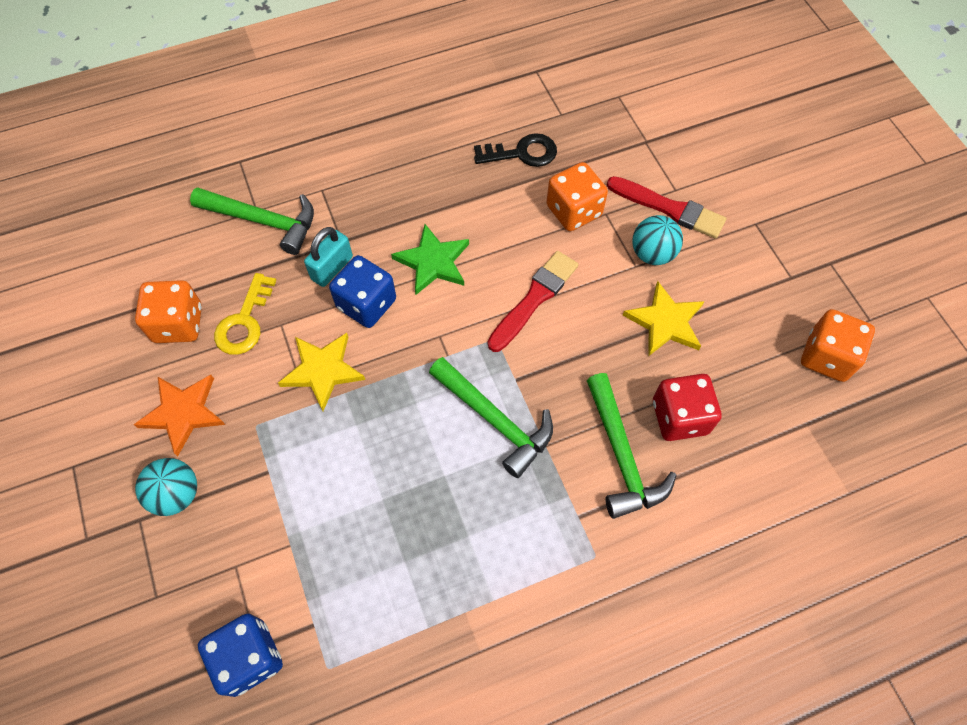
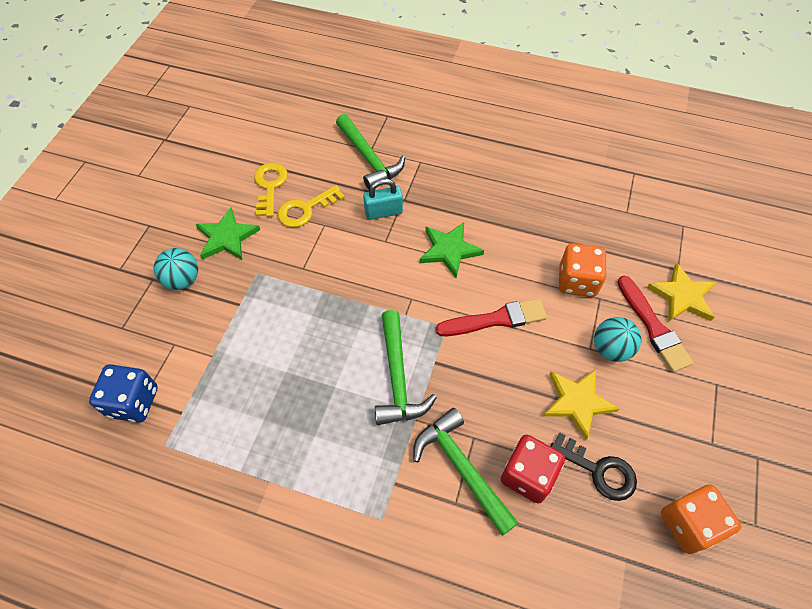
camera: 40 degrees right, 5 degrees down
(178, 324) = (270, 186): orange dice -> yellow key
(183, 413) = (227, 237): orange star -> green star
(322, 370) = (322, 269): yellow star -> yellow star (682, 296)
(366, 304) = (384, 247): blue dice -> none
(522, 153) = (574, 220): black key -> black key (599, 470)
(622, 456) = (461, 468): green hammer -> green hammer turned 120 degrees clockwise

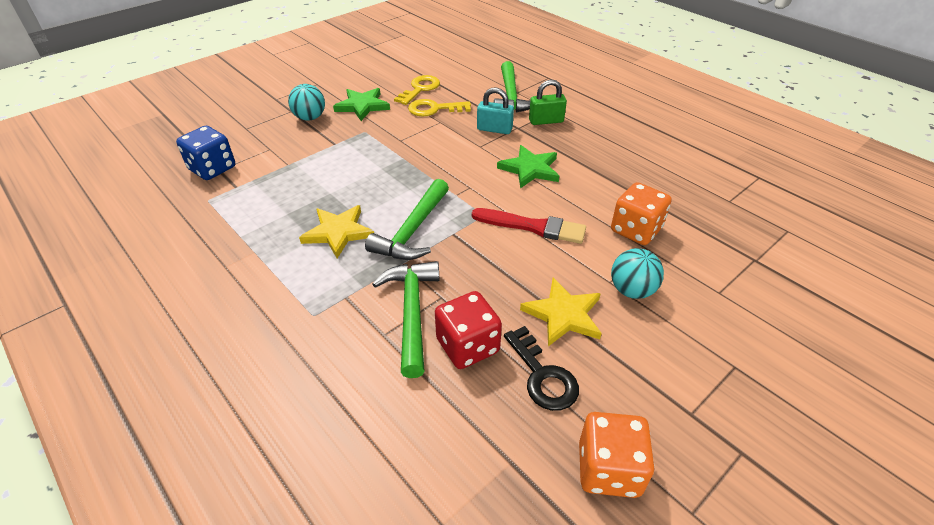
camera: 30 degrees right, 15 degrees down
(423, 179) = (546, 121): none -> green padlock
(653, 327) = (693, 292): red brush -> none
(682, 296) = (745, 281): yellow star -> yellow star (338, 232)

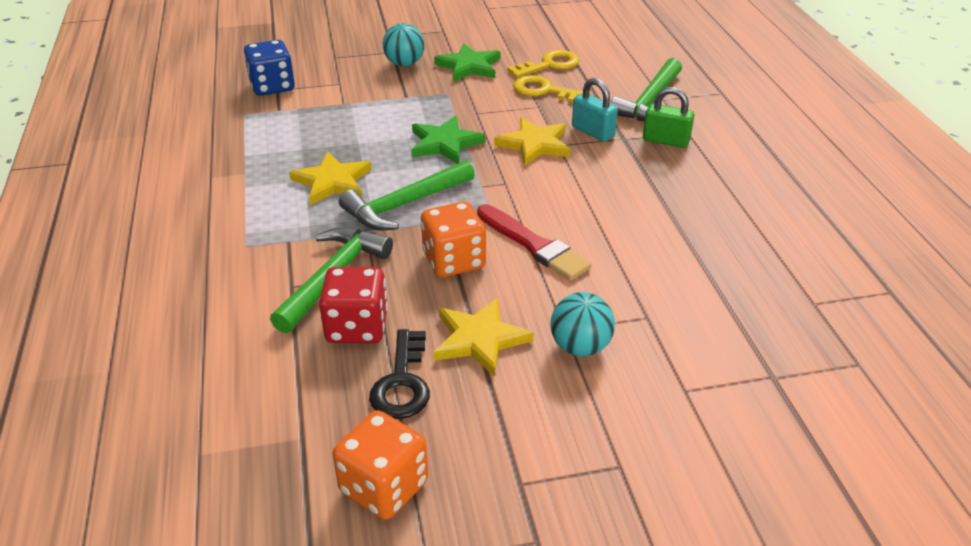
camera: 30 degrees right, 5 degrees down
(464, 151) = (534, 144): none -> yellow star
(530, 169) = (591, 186): green star -> green star (445, 143)
(636, 230) = (652, 290): orange dice -> orange dice (454, 261)

